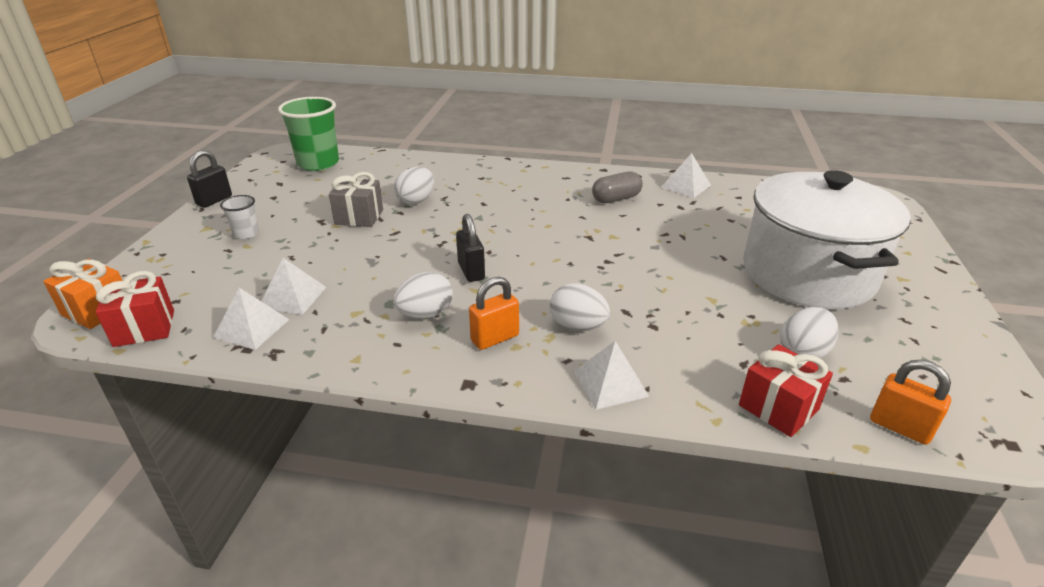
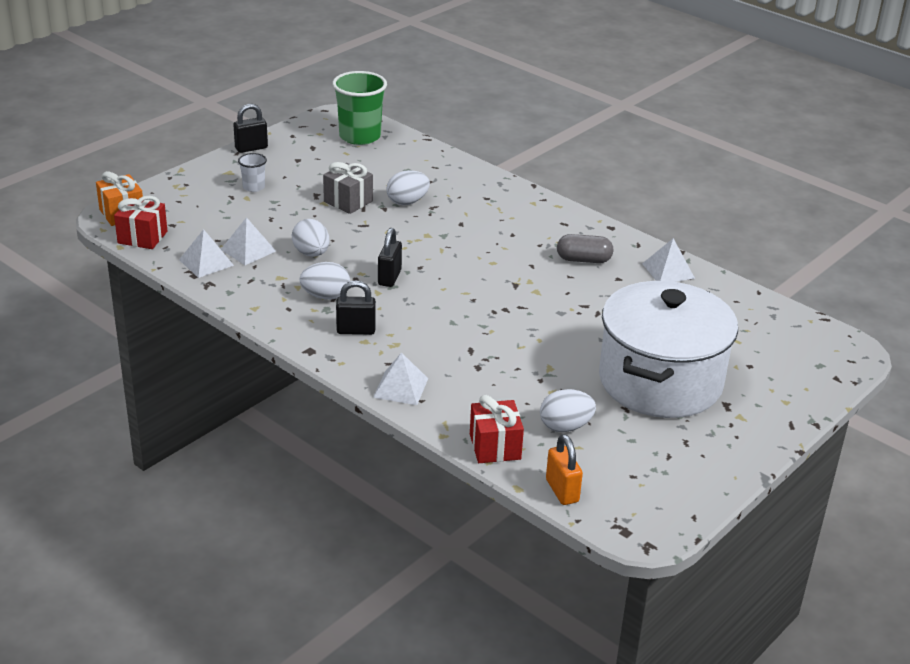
camera: 30 degrees right, 0 degrees up
(495, 338) = (356, 330): orange padlock -> black padlock
(578, 326) = (422, 345): white egg -> white egg (311, 253)

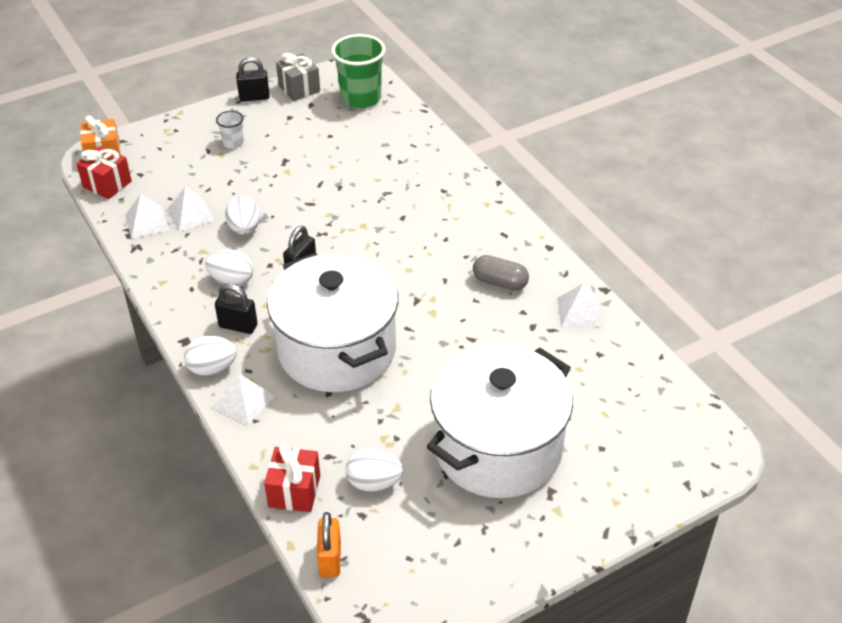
camera: 20 degrees right, 10 degrees up
(348, 201) = (310, 173): grey gift -> grey gift (299, 88)
(407, 202) = (365, 183): white egg -> white egg (212, 368)
(465, 333) = (337, 350): none -> white pot

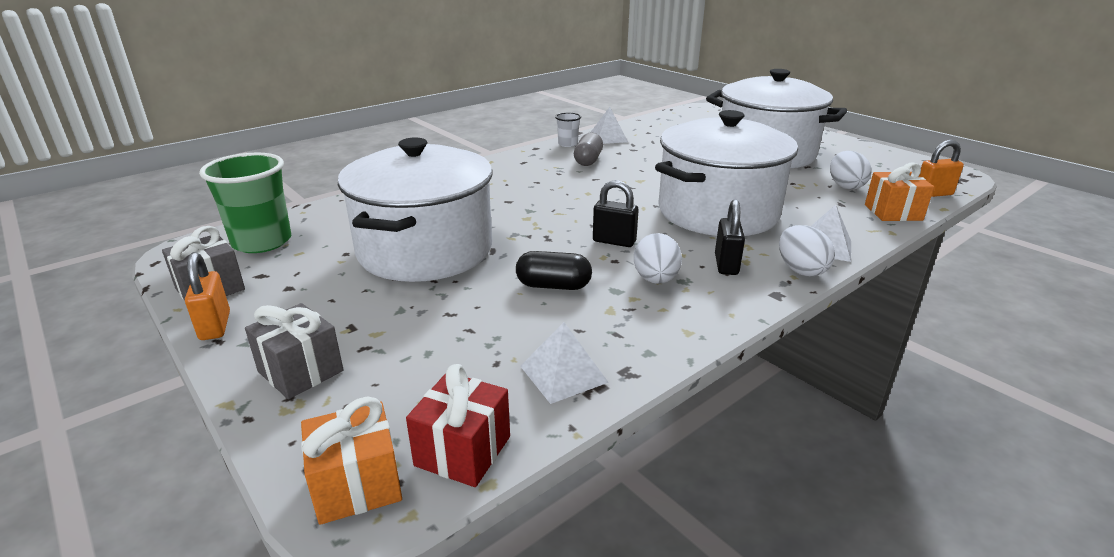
camera: 100 degrees left, 15 degrees down
(190, 215) = (534, 334): white pyramid -> none
(195, 131) = (300, 371): none -> grey gift
(233, 143) = (347, 326): white cup -> white cup (568, 144)
(244, 229) = (553, 286): white egg -> black capsule
(254, 97) = (215, 326): black padlock -> orange padlock
(294, 491) = (893, 212): red gift -> orange gift
(321, 171) = (425, 250): none -> white pot

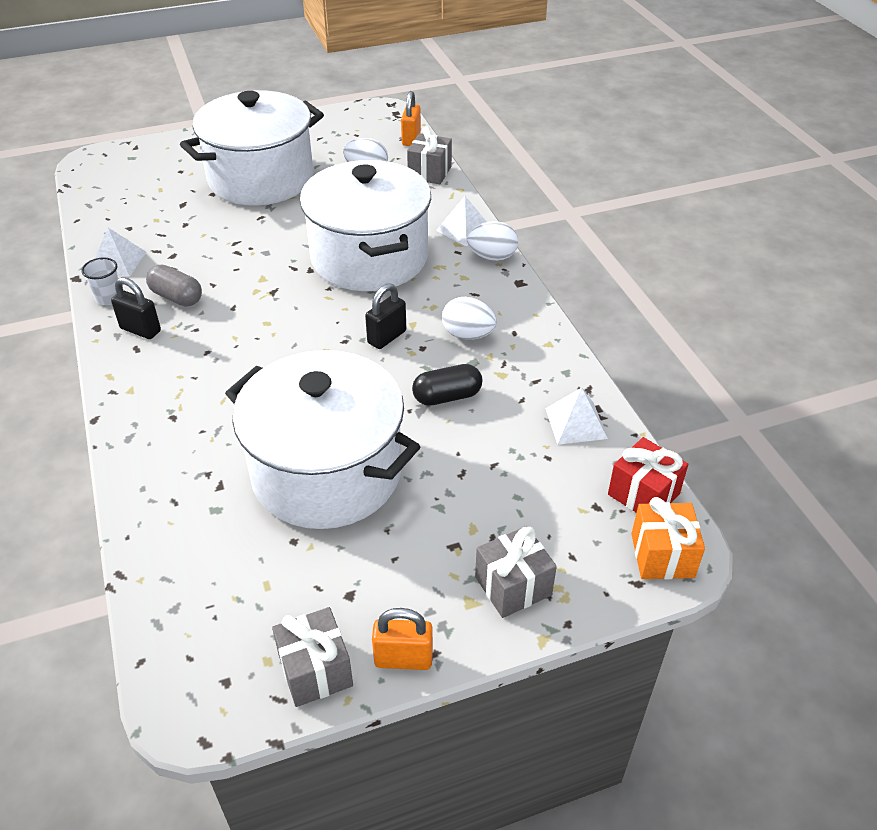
camera: 70 degrees left, 15 degrees up
(262, 242) = (212, 623): green cup -> none
(553, 286) = (447, 396): black capsule -> black capsule turned 45 degrees clockwise
(726, 265) = (464, 289): black padlock -> black padlock (140, 330)
(893, 212) = (429, 172): orange gift -> grey gift

